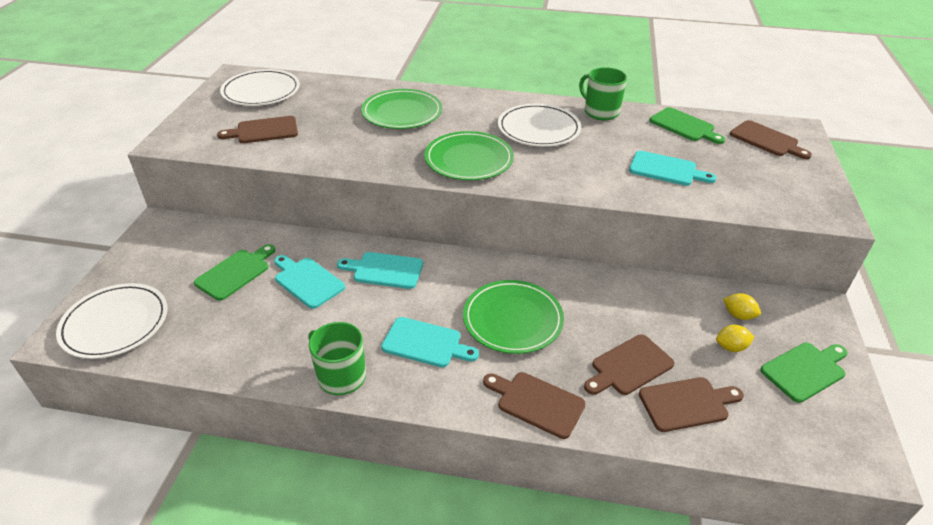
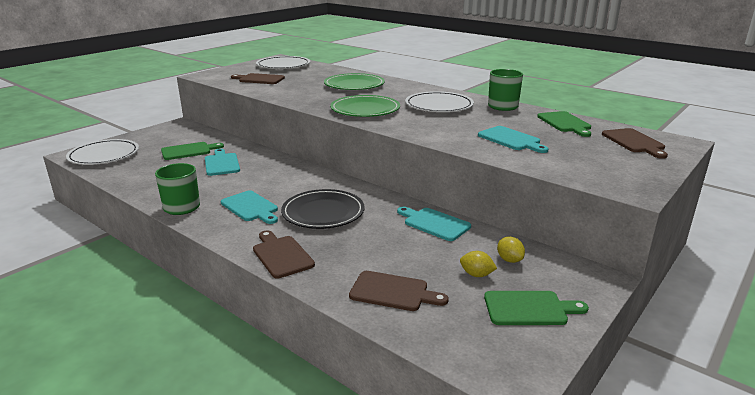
camera: 30 degrees right, 15 degrees down
(384, 270) = (273, 170): turquoise cutting board -> turquoise cutting board (434, 223)
(512, 319) = (323, 212): green plate -> black plate
(629, 366) = (375, 259): brown cutting board -> none

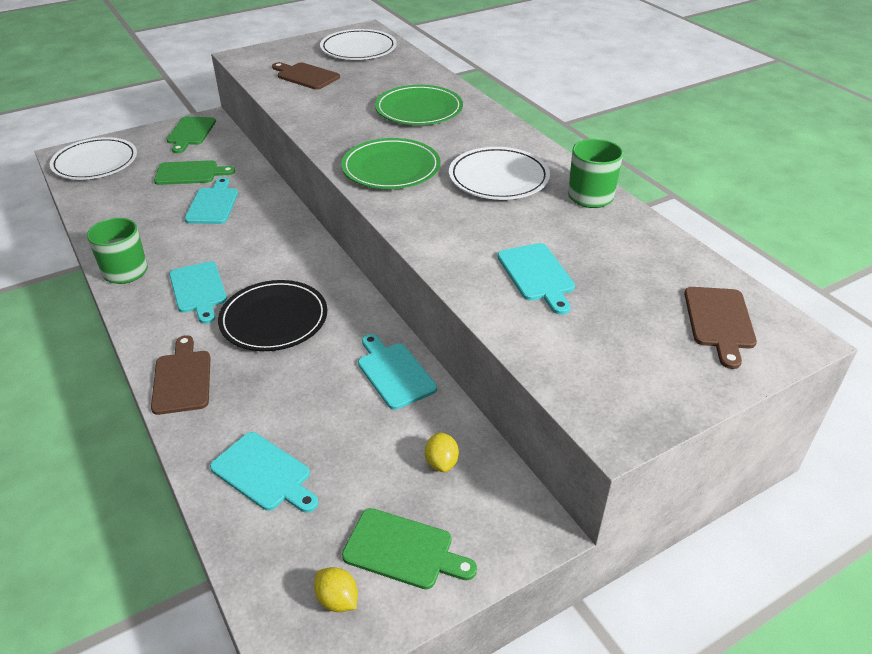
camera: 20 degrees right, 15 degrees up
(393, 292) = (264, 473): brown cutting board -> turquoise cutting board
(476, 275) = (381, 475): yellow lemon -> yellow lemon (337, 600)
(565, 123) = (651, 254): green cutting board -> green cutting board (190, 133)

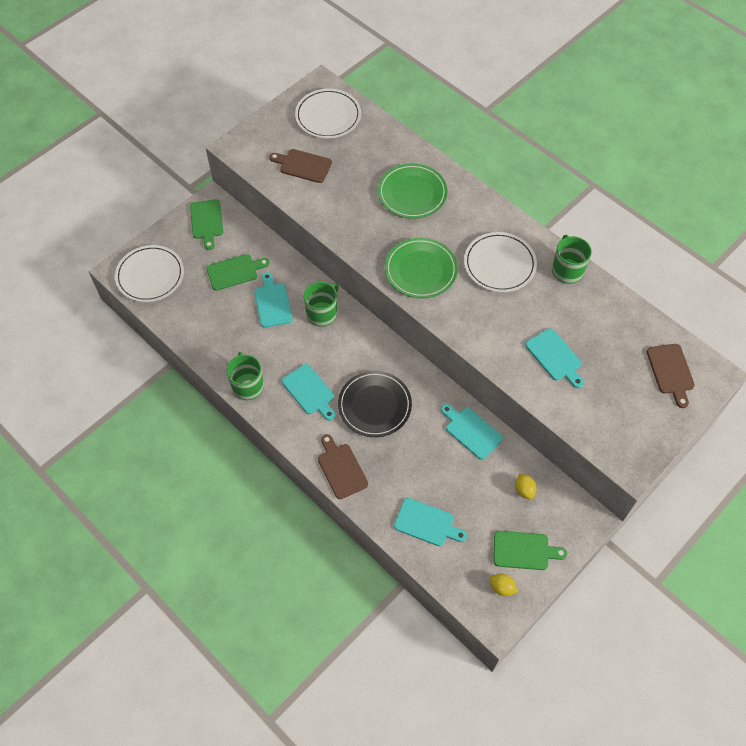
camera: 15 degrees left, 20 degrees up
(266, 222) = (322, 313): none -> green mug

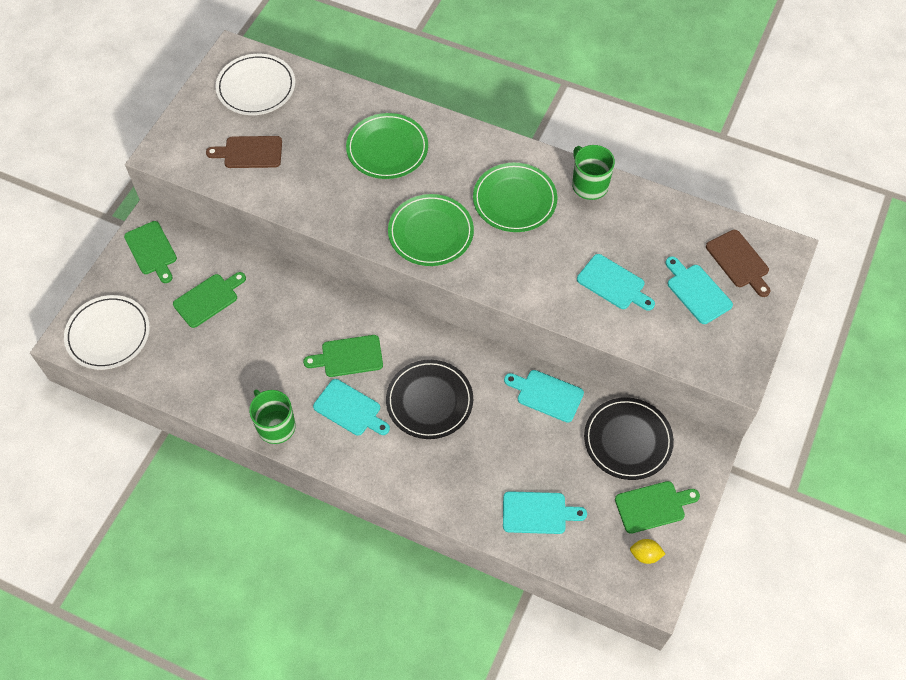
camera: 20 degrees left, 0 degrees up
(272, 303) = (267, 321): turquoise cutting board -> turquoise cutting board (697, 292)
(322, 313) = (329, 315): green mug -> none
(324, 350) = (348, 357): none -> green cutting board
(341, 469) = (419, 485): brown cutting board -> none
(499, 264) = (514, 200): white plate -> green plate
(524, 490) = (627, 440): yellow lemon -> black plate

